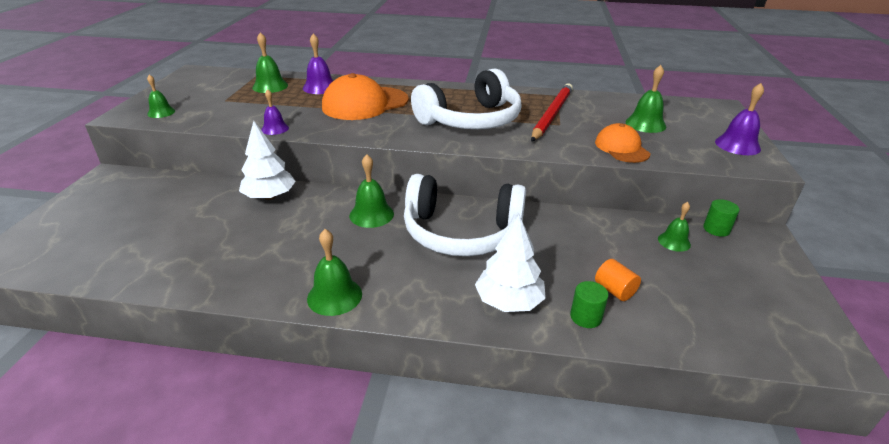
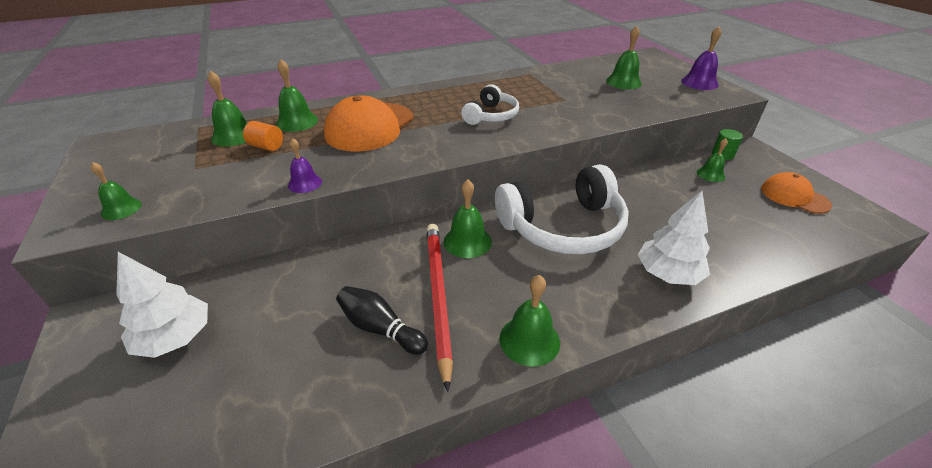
camera: 30 degrees left, 5 degrees up
(248, 245) = (380, 328): none -> black bowling pin
(270, 196) = (340, 263): white tree -> white tree (175, 337)
(320, 87) = (297, 122): purple bell -> green bell
(471, 120) = (491, 116): white headphones -> white headphones, size x0.55
(552, 114) = (548, 92): red pencil -> red pencil (438, 295)
(586, 317) = (729, 261): green cylinder -> none
(614, 290) = (721, 230): orange cylinder -> orange cylinder (266, 147)
(621, 148) = (634, 107): orange cap -> orange cap (794, 196)

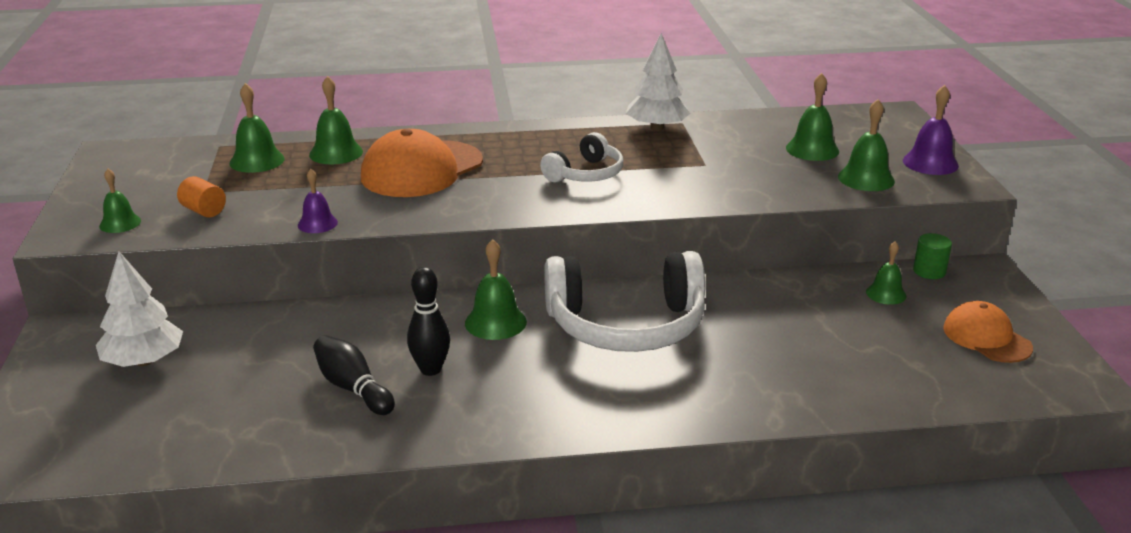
camera: 15 degrees right, 10 degrees down
(266, 147) = (289, 178): orange cylinder -> orange cylinder (204, 211)
(438, 295) = (430, 369): red pencil -> black bowling pin
(529, 340) = (510, 425): green bell -> green bell (866, 178)
(668, 274) = (723, 393): white tree -> white tree (656, 128)

